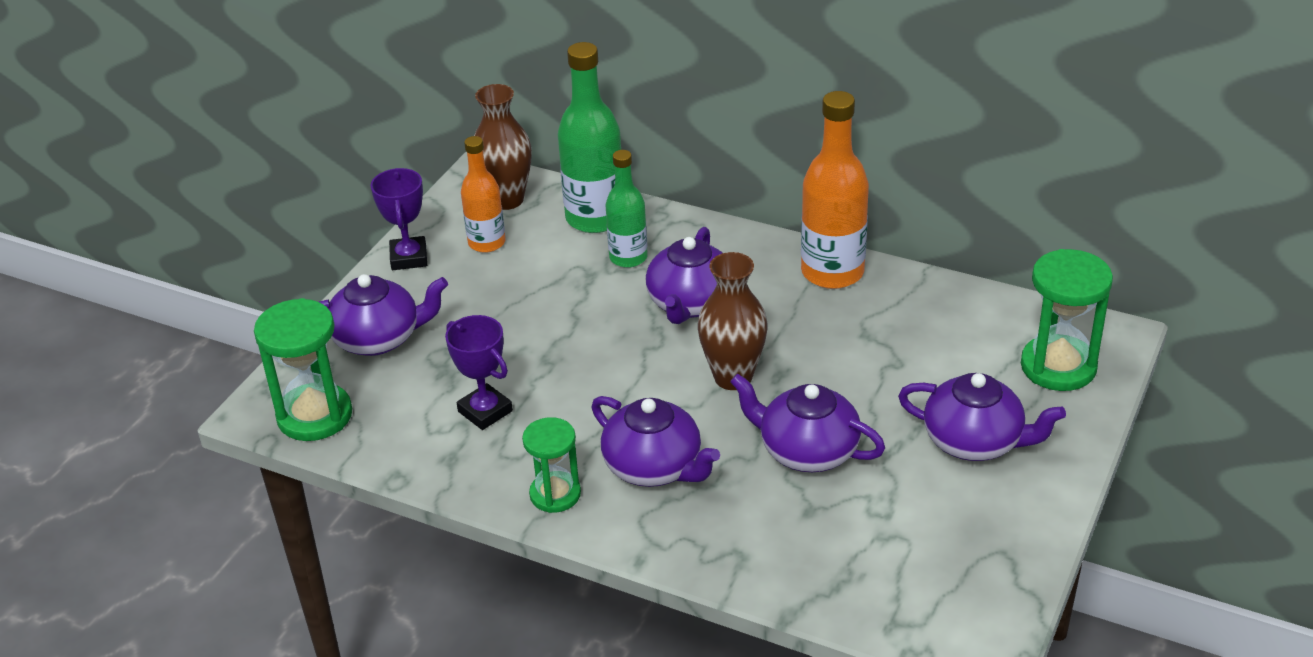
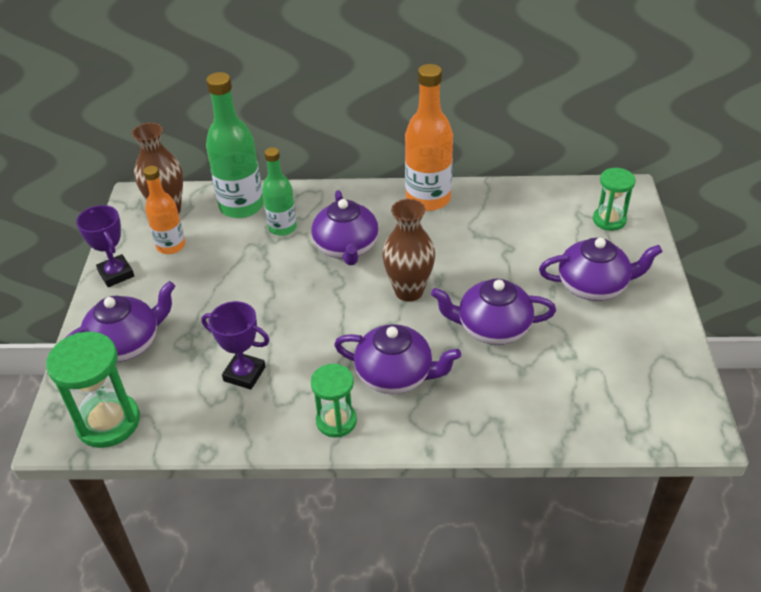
camera: 25 degrees left, 5 degrees up
(1058, 366) = (609, 220): green hourglass -> green hourglass, size x0.64

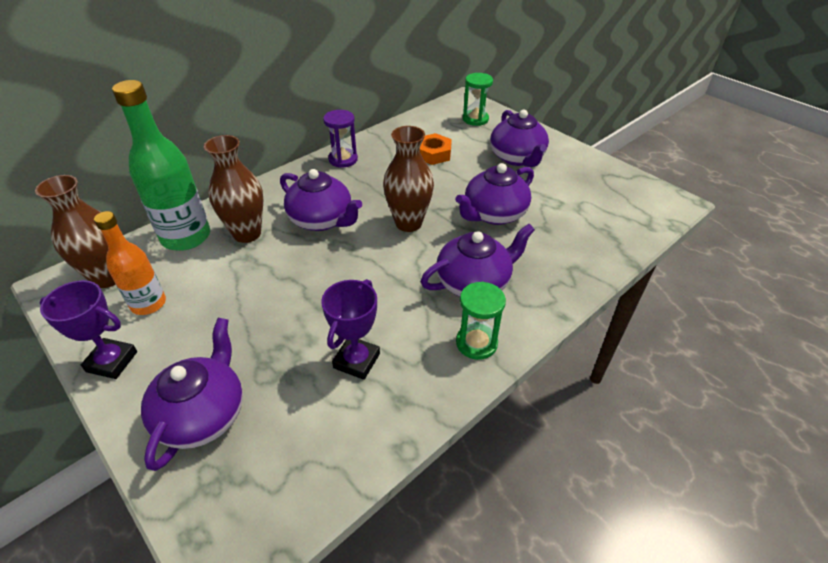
camera: 45 degrees left, 0 degrees up
(108, 422) = (273, 501): green hourglass -> none
(244, 374) = (356, 361): purple trophy -> purple trophy turned 45 degrees counterclockwise
(282, 227) = (247, 234): green bottle -> brown vase
(428, 199) = (343, 159): orange bottle -> purple hourglass
(515, 236) = (433, 154): none -> orange nut
(593, 286) = (517, 158): purple teapot -> purple teapot turned 120 degrees clockwise

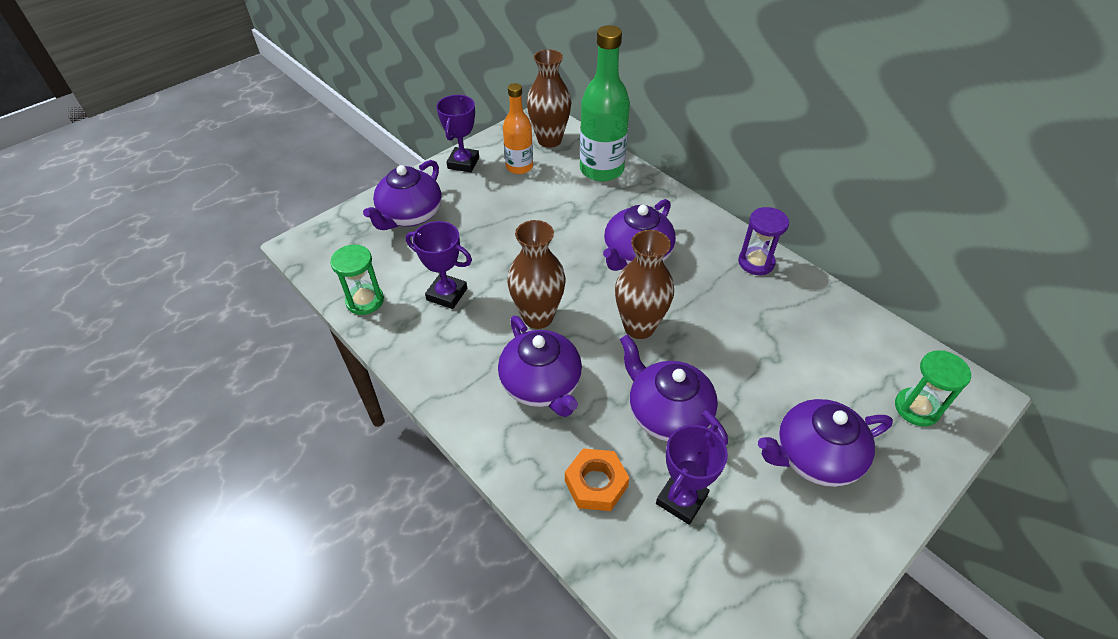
camera: 90 degrees right, 5 degrees up
(203, 414) = (410, 215): purple teapot -> purple teapot turned 105 degrees clockwise
(247, 234) = (609, 206): brown vase -> brown vase (538, 317)
(433, 154) = (795, 352): orange nut -> orange nut (596, 483)
(476, 343) = (457, 381): green hourglass -> green hourglass (365, 301)
(563, 213) = (681, 499): none -> purple trophy

